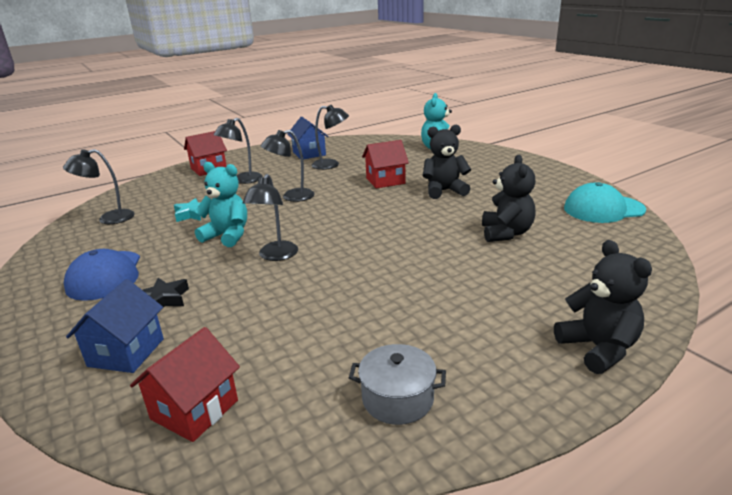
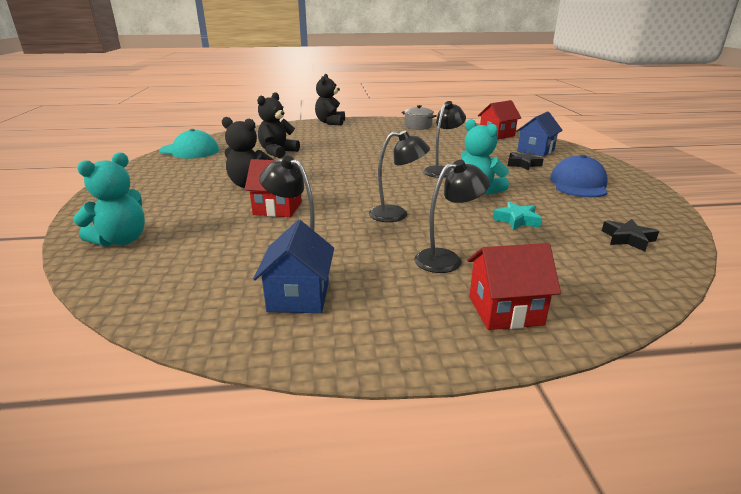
camera: 155 degrees left, 0 degrees up
(108, 219) = (628, 239): black lamp -> black star

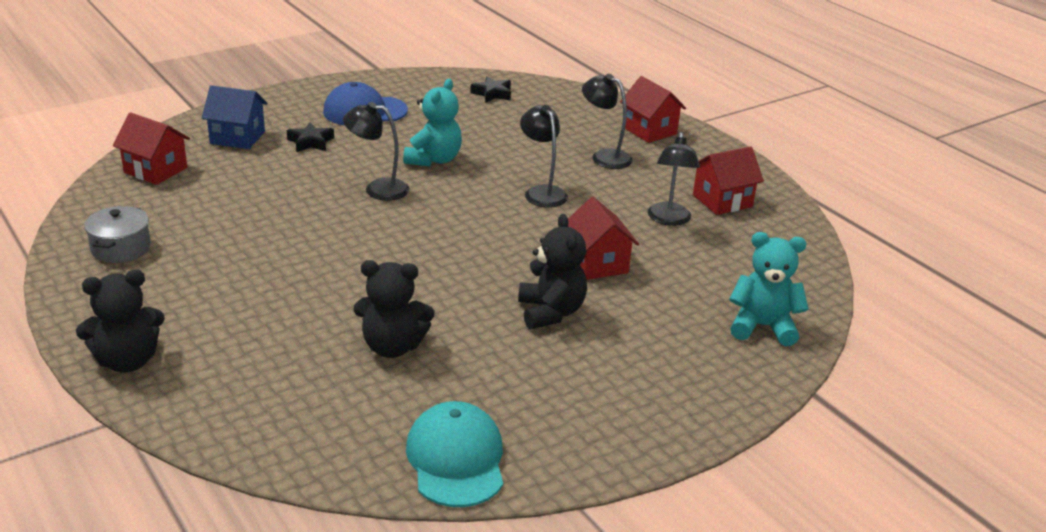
camera: 120 degrees left, 5 degrees up
(299, 296) = (722, 201): blue house -> red house
(517, 220) = (497, 135): turquoise star -> none

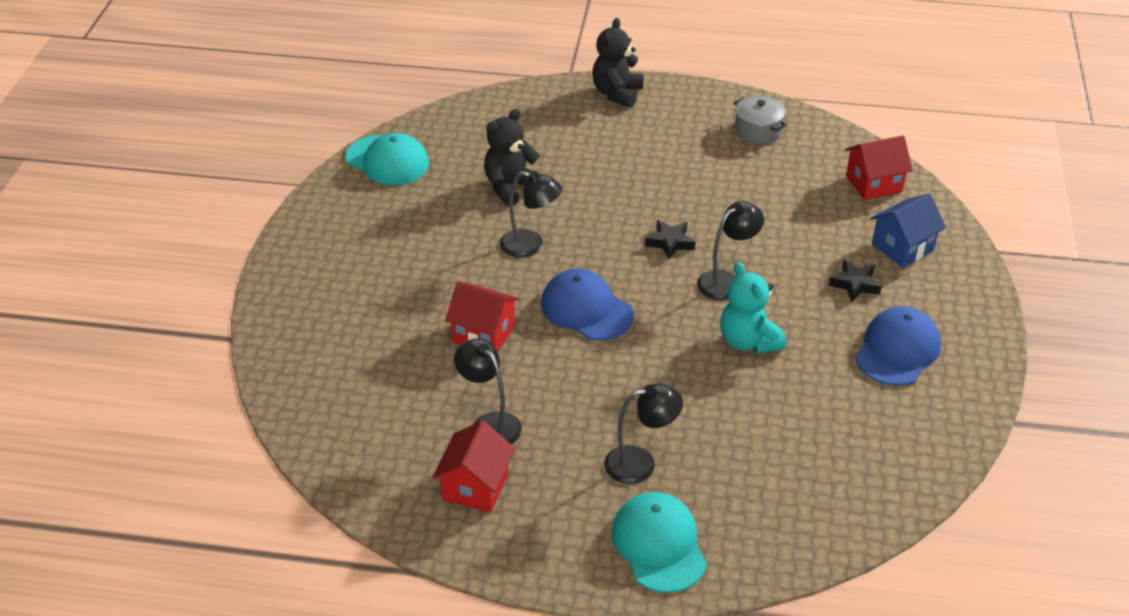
camera: 135 degrees right, 10 degrees up
(492, 94) = (865, 472): black star -> black star (670, 243)
(499, 232) = (586, 309): none -> blue cap
(542, 192) = (620, 374): black lamp -> black lamp (530, 246)
(550, 312) = (459, 272): black teddy bear -> none
(649, 131) = (659, 545): red house -> turquoise cap
(762, 327) = (310, 364): turquoise teddy bear -> none

